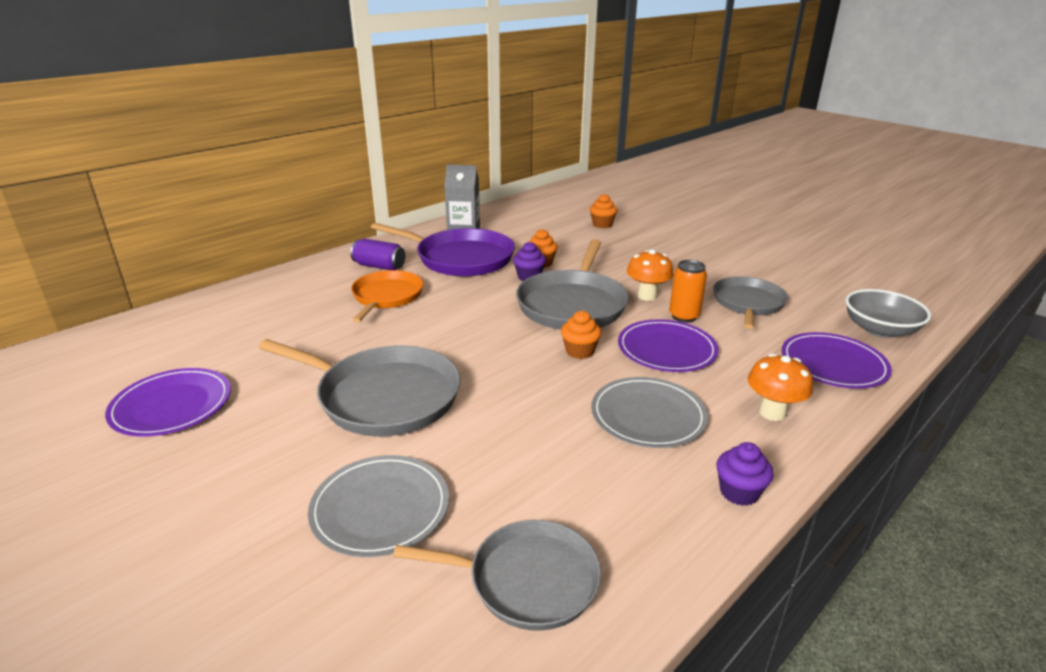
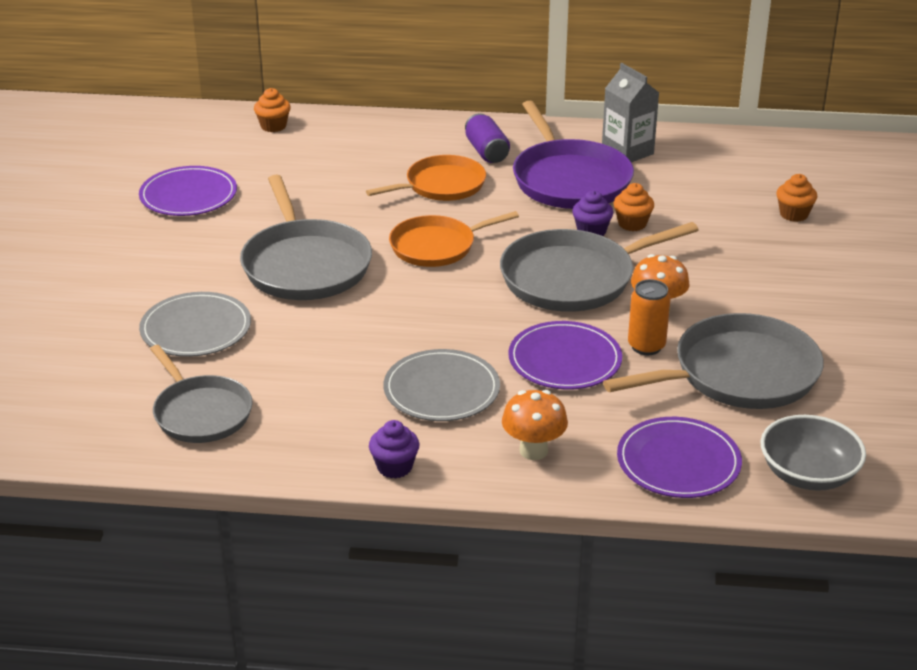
camera: 50 degrees right, 5 degrees up
(456, 331) = (437, 246): none -> orange pan
(579, 351) = (494, 318): orange cupcake -> orange cupcake (273, 126)
(747, 303) = (738, 373): grey pan -> grey pan, size x1.52

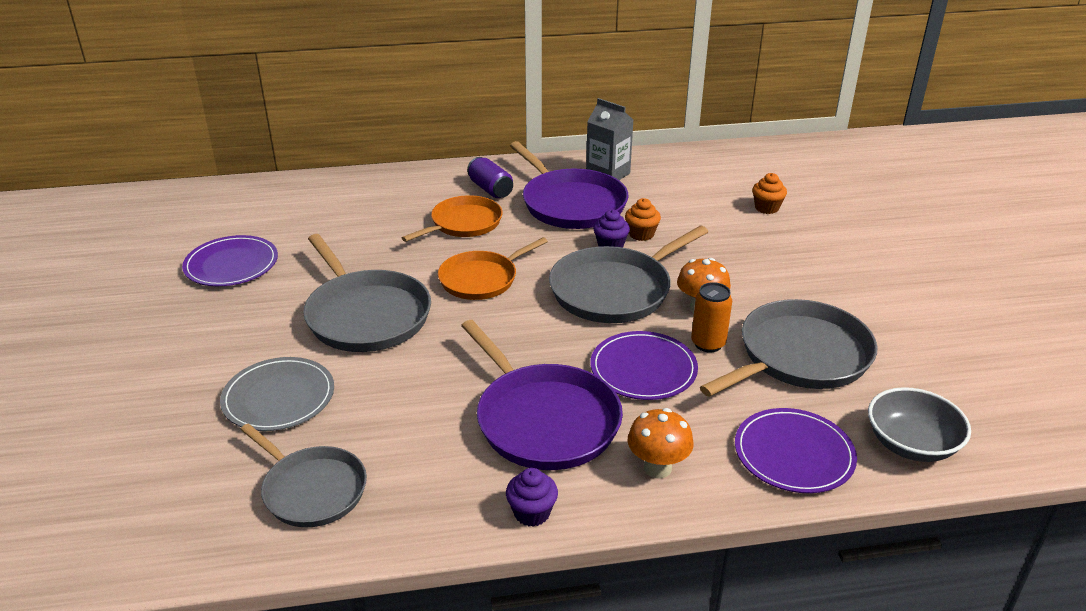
camera: 15 degrees left, 0 degrees up
(273, 126) = (292, 191): orange cupcake -> none
(441, 390) = (544, 420): grey plate -> purple pan

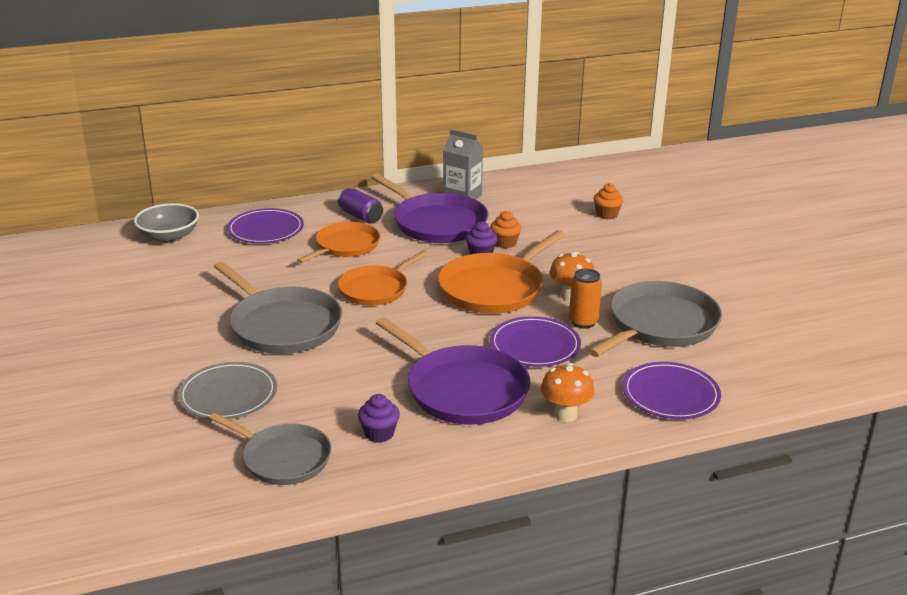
camera: 10 degrees left, 5 degrees down
(231, 265) = (143, 295): purple plate -> purple plate (265, 229)
(532, 513) = (473, 456): purple cupcake -> purple cupcake (379, 433)
(615, 290) = (494, 288): grey pan -> orange pan
(911, 444) = (759, 379): grey bowl -> grey bowl (169, 237)

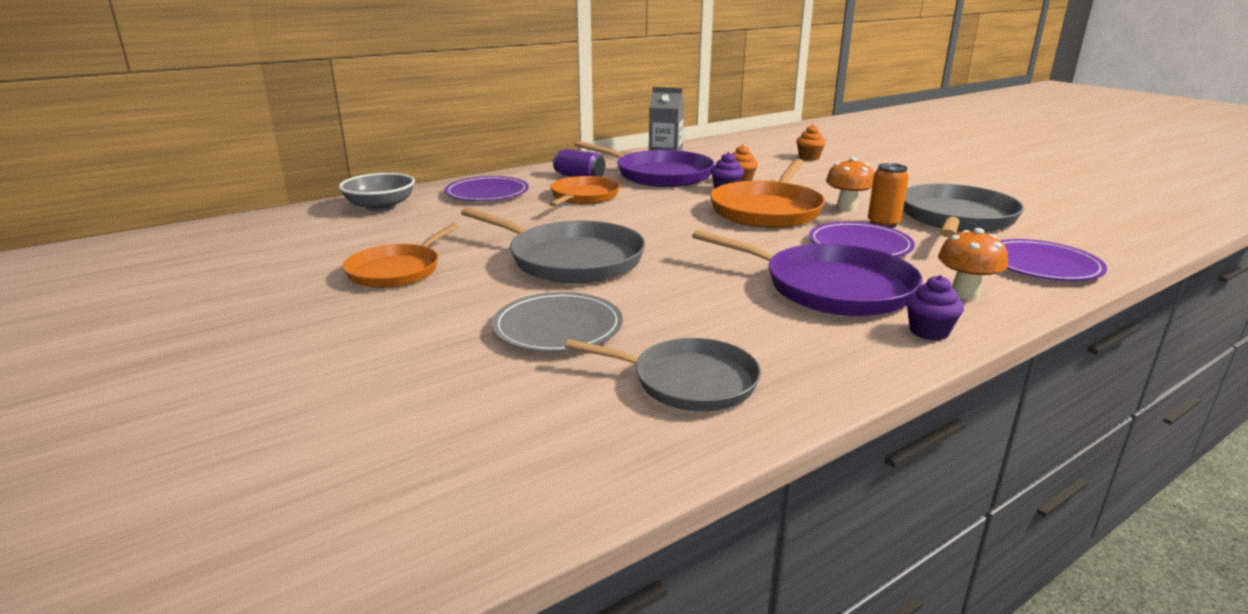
camera: 15 degrees left, 5 degrees down
(376, 289) = (647, 222): orange pan -> orange pan (397, 270)
(379, 433) = (782, 339): purple cupcake -> purple cupcake (929, 332)

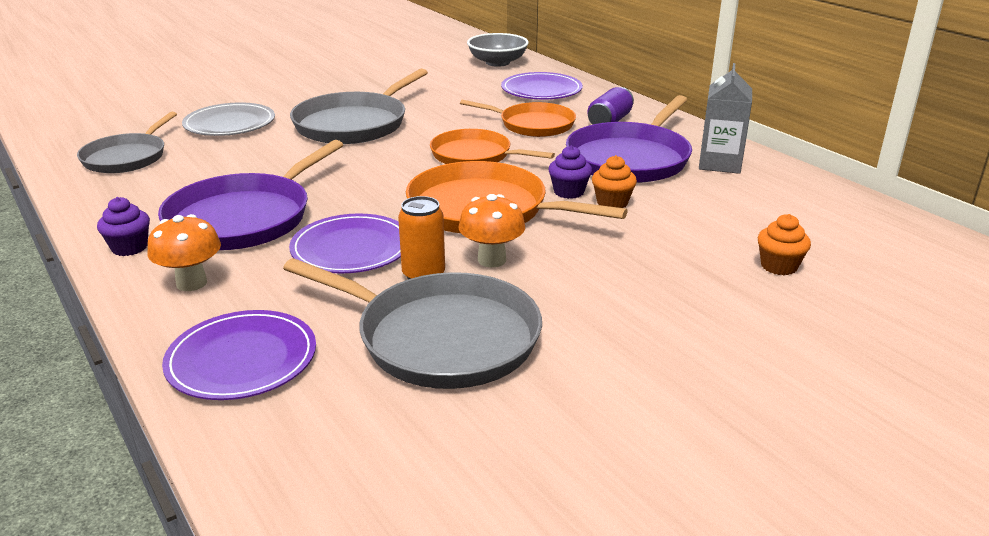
camera: 90 degrees right, 5 degrees up
(397, 270) = (351, 79): orange pan -> orange pan (475, 155)

